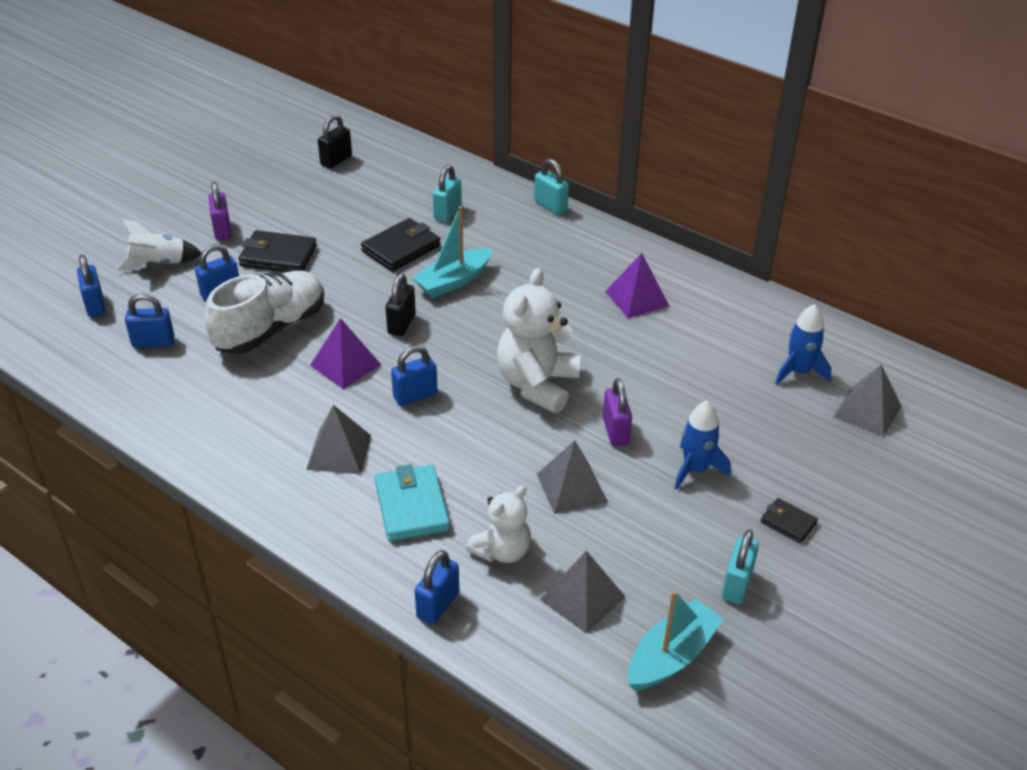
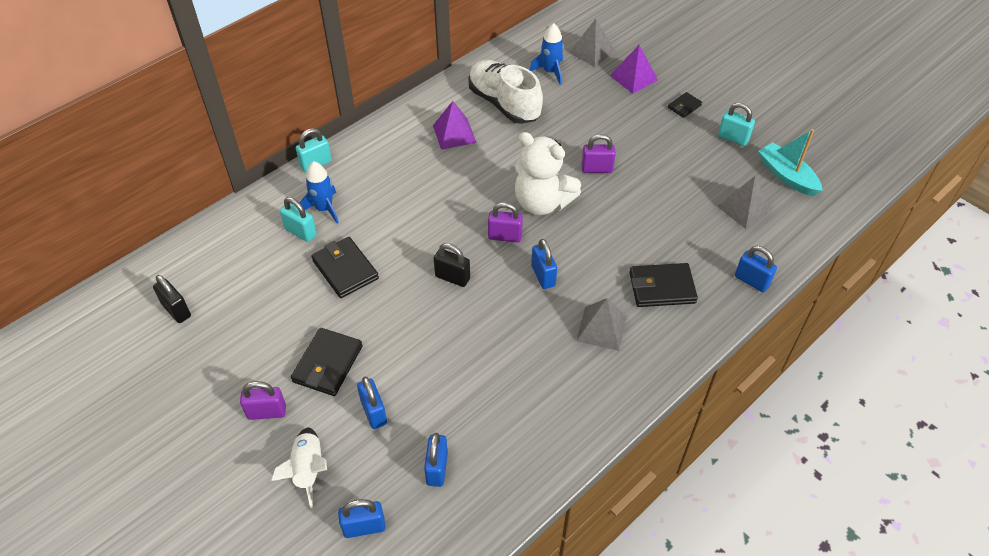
camera: 80 degrees left, 10 degrees up
(271, 329) = (438, 372): white shoe -> white shoe (504, 103)
(345, 365) = (498, 319): purple pyramid -> purple pyramid (633, 77)
(411, 506) = (662, 288): turquoise wallet -> black wallet
(454, 281) = (403, 238): turquoise boat -> none
(472, 358) = (505, 236): none -> purple padlock
(502, 551) = (705, 242): white teddy bear -> none
(571, 487) = (648, 199): grey pyramid -> none
(695, 469) = (636, 137): blue rocket -> blue rocket (324, 209)

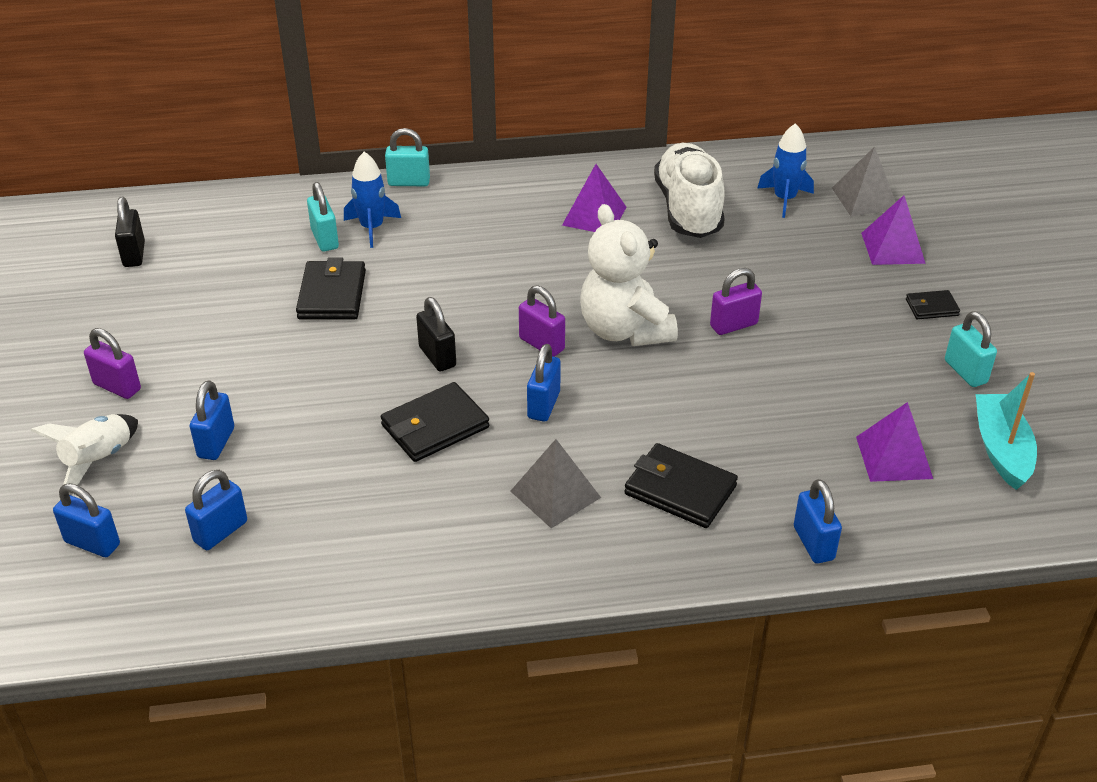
camera: 35 degrees right, 10 degrees down
(328, 364) = (220, 374): black wallet -> black wallet (435, 426)
(597, 169) = (733, 325): purple padlock -> purple padlock turned 60 degrees counterclockwise
(744, 208) = (894, 457): grey pyramid -> purple pyramid

